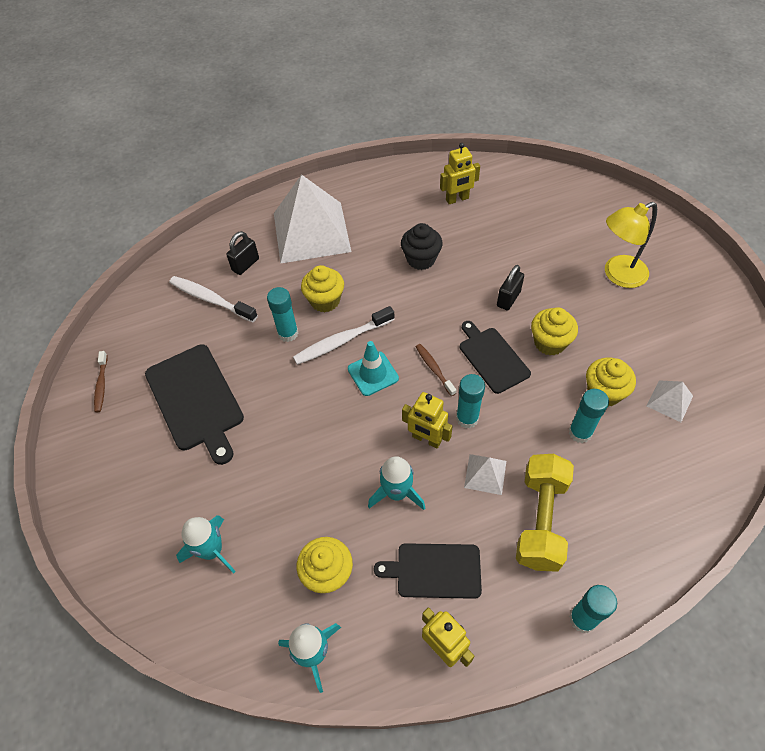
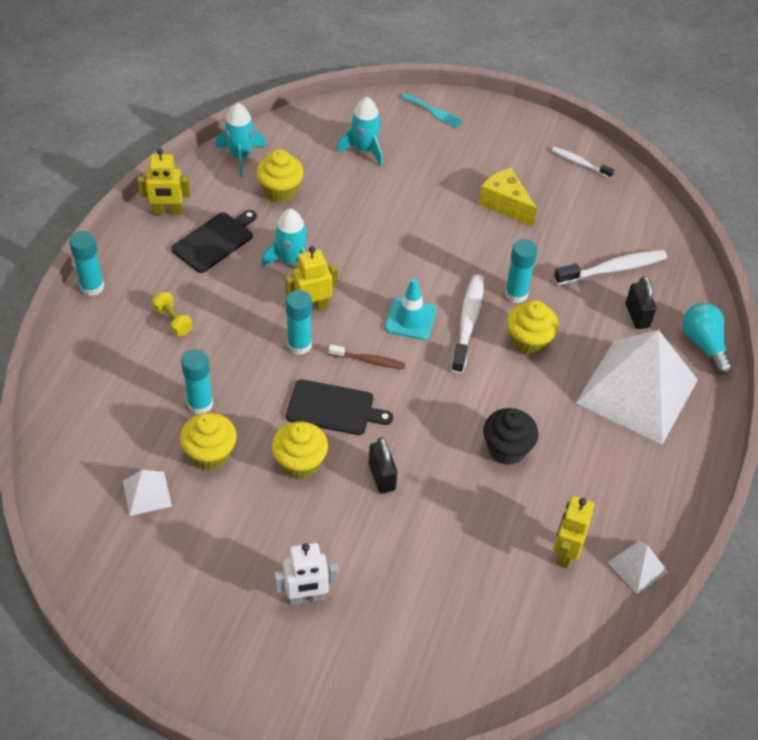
camera: 125 degrees right, 5 degrees down
(101, 385) = (579, 163): brown toothbrush -> white toothbrush
(109, 536) = (434, 112): none -> turquoise fork
(196, 400) = (505, 204): black cutting board -> yellow cheese
(240, 224) = (704, 345): none -> turquoise light bulb
(485, 474) = (243, 319): white pyramid -> white pyramid (637, 567)
(540, 520) = (173, 321): yellow dumbbell -> yellow dumbbell, size x0.47
(618, 275) = (306, 597): yellow lamp -> white robot

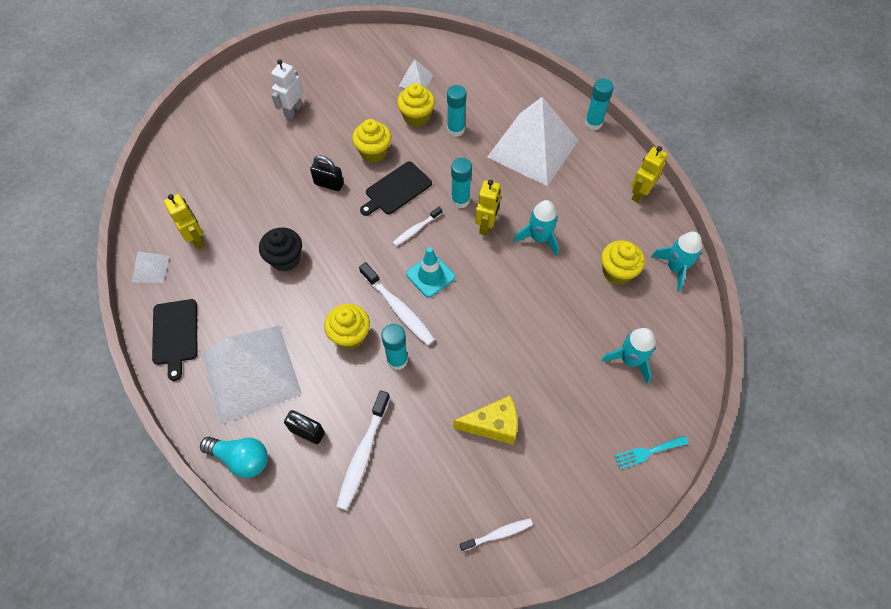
camera: 130 degrees right, 10 degrees up
(173, 321) = (533, 148): yellow dumbbell -> white pyramid
(215, 241) = (591, 205): black cutting board -> black cutting board (175, 334)
(369, 361) = (416, 230): brown toothbrush -> white toothbrush

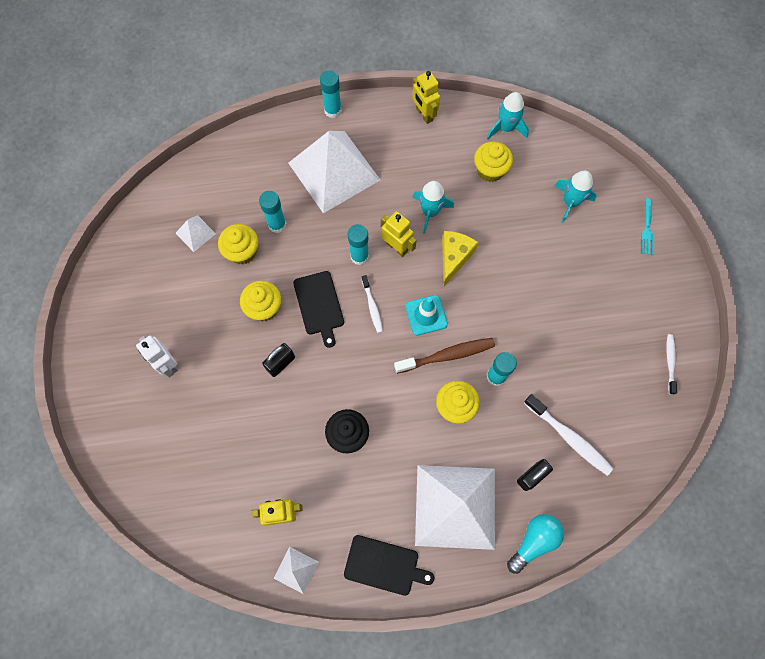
camera: 65 degrees left, 10 degrees up
(398, 309) = (447, 355): white toothbrush -> brown toothbrush
(493, 425) = (583, 327): yellow cheese -> yellow cheese (454, 258)

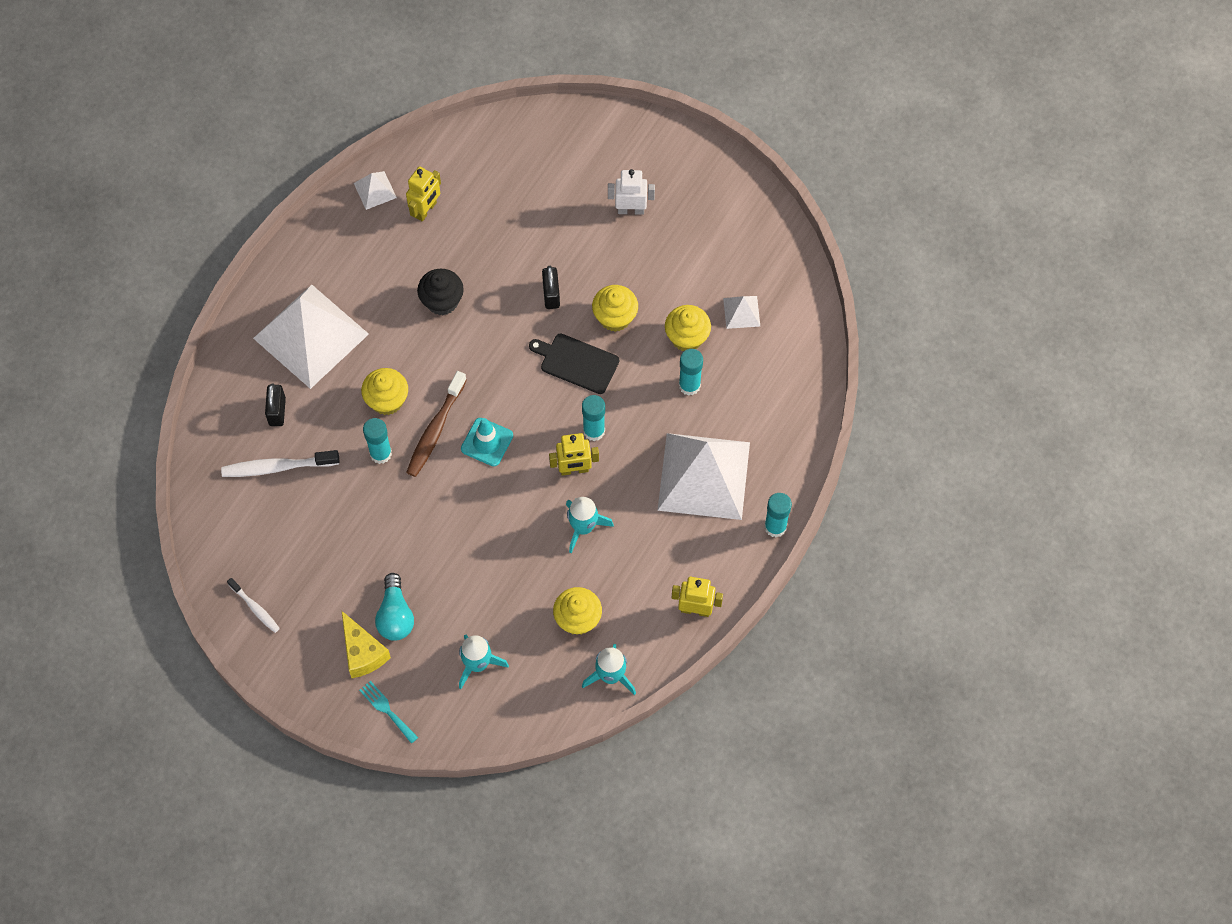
camera: 130 degrees right, 5 degrees down
(372, 307) = (535, 404): white toothbrush -> none
(384, 565) = (318, 252): black cutting board -> none
(454, 258) = (518, 510): yellow cheese -> yellow cheese (363, 652)
(534, 541) = (230, 371): turquoise light bulb -> turquoise light bulb (395, 615)

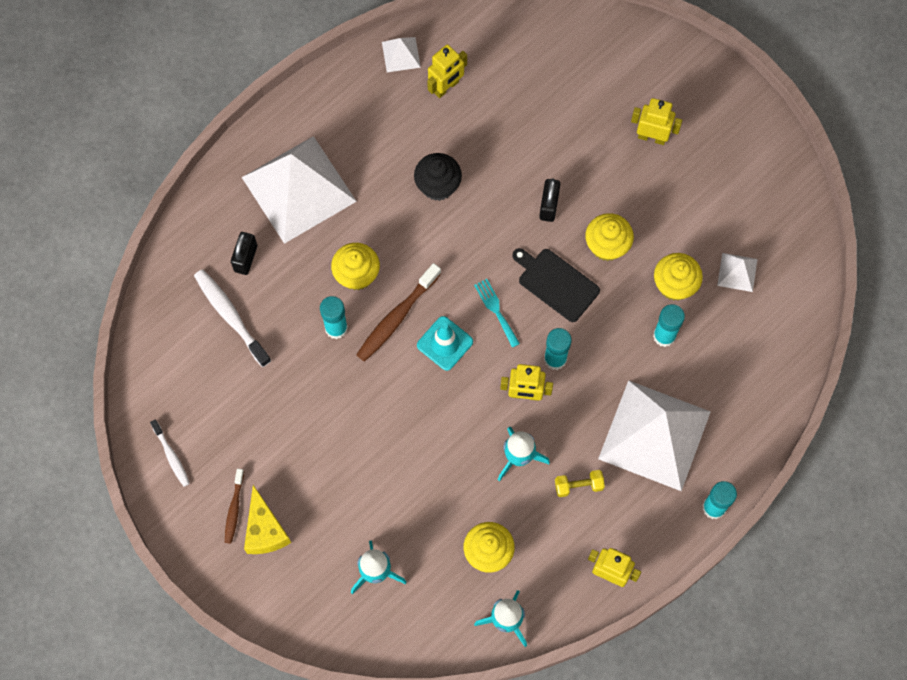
camera: 15 degrees right, 5 degrees up
(277, 467) = (230, 316): white toothbrush -> white toothbrush turned 45 degrees clockwise
(328, 641) = (234, 509): none -> brown toothbrush
(387, 710) = (273, 596): turquoise fork -> turquoise fork (496, 310)
(395, 615) = (307, 500): turquoise light bulb -> none
(631, 210) = (652, 137): white robot -> yellow robot
(646, 538) = (578, 485): none -> yellow dumbbell

